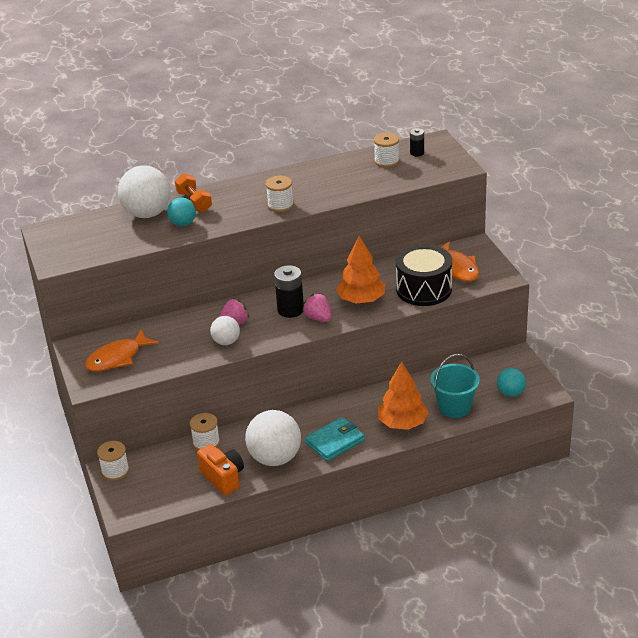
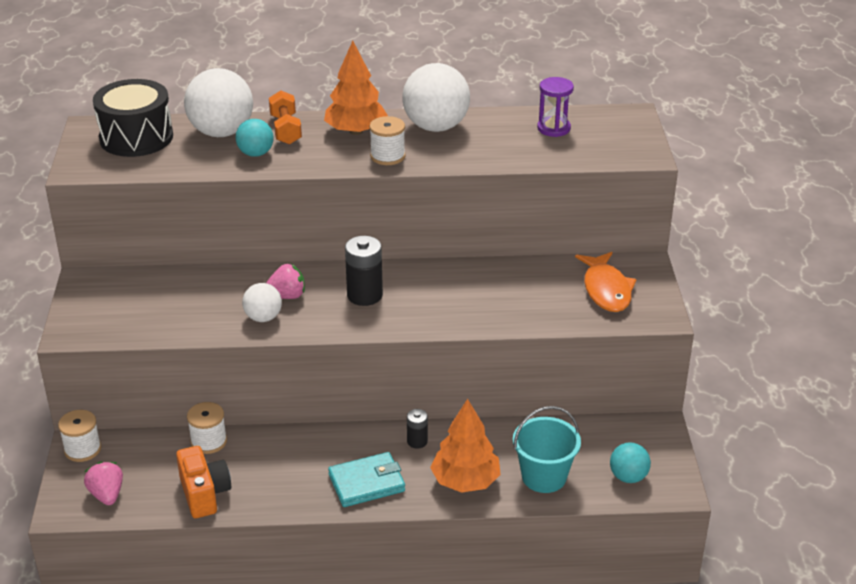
camera: 15 degrees right, 0 degrees up
(117, 358) = (123, 306): orange fish -> none
(275, 458) = (281, 485): white ball -> white ball (436, 127)
(318, 318) = (393, 314): pink strawberry -> pink strawberry (107, 495)
(361, 300) = (460, 303): orange tree -> orange tree (356, 131)
(386, 161) = (553, 128): white spool -> purple hourglass
(417, 153) = (598, 126): black battery -> black battery (417, 441)
(424, 289) = (548, 308): black drum -> black drum (136, 137)

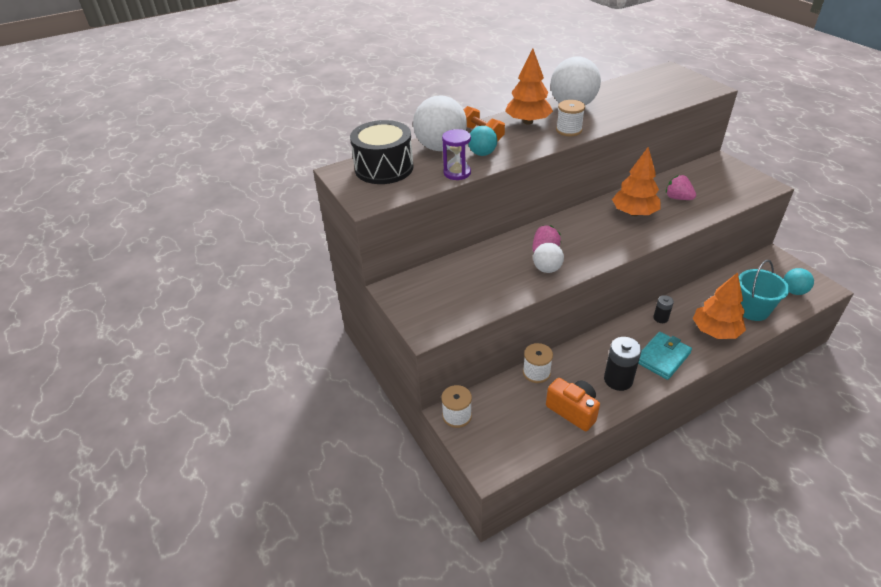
camera: 25 degrees left, 5 degrees up
(107, 495) = (508, 442): pink strawberry -> pink strawberry (678, 198)
(364, 295) = (592, 232): black battery -> black battery (618, 380)
(443, 291) = (634, 213): none -> orange tree
(553, 128) = (640, 88): purple hourglass -> purple hourglass (457, 173)
(606, 290) = (720, 181): orange fish -> none

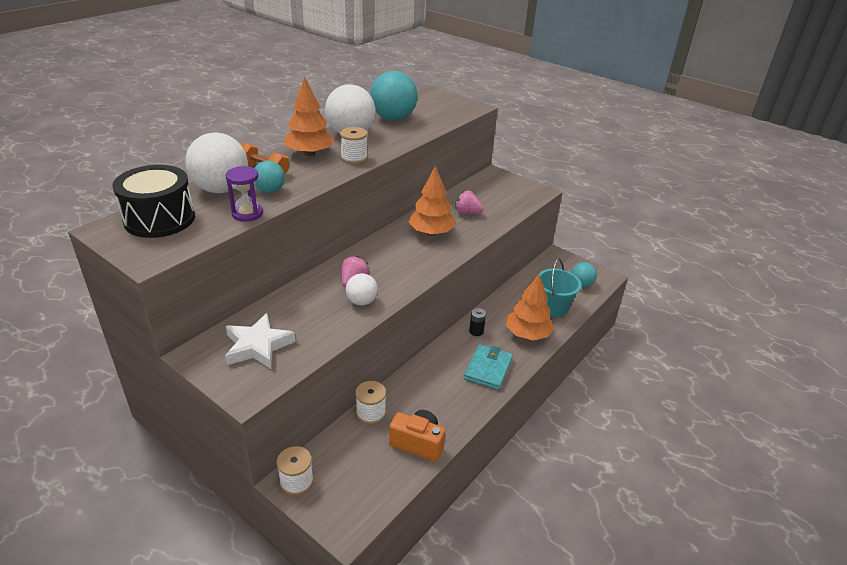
camera: 25 degrees left, 5 degrees down
(445, 292) = (258, 346): none -> white star
(618, 380) = (453, 401): black battery -> none
(620, 93) = (393, 118): none -> turquoise ball

